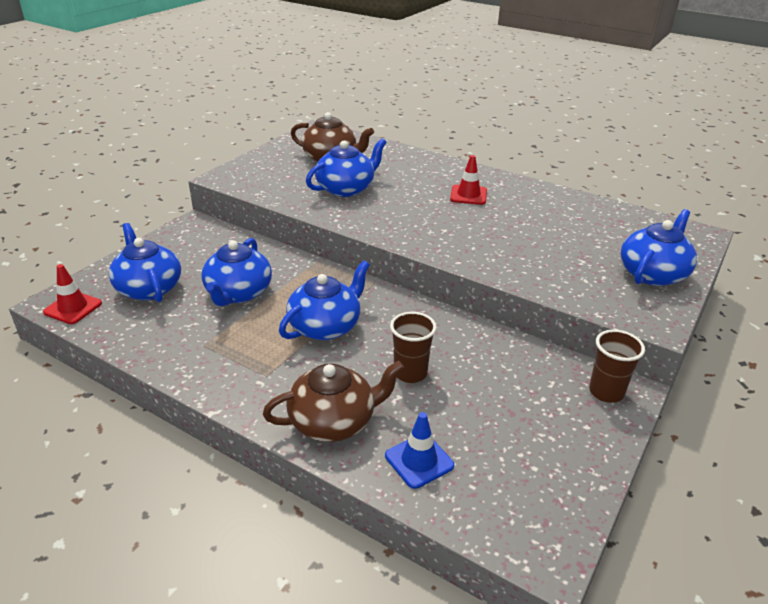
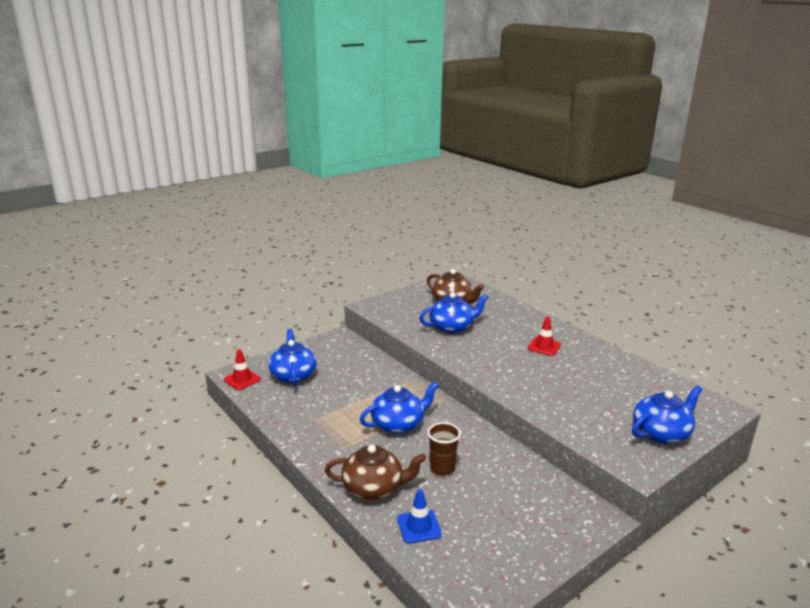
camera: 20 degrees right, 10 degrees down
(238, 293) = (349, 390): blue teapot -> none
(606, 392) = (584, 515): brown cup -> none

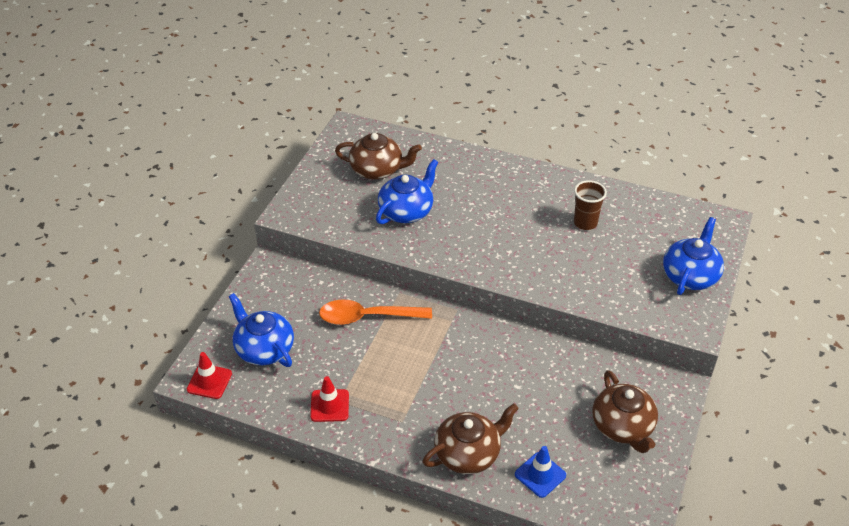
camera: 30 degrees left, 20 degrees up
(378, 382) = (367, 317): none -> orange spoon
(398, 424) = (431, 364): blue teapot -> none
(442, 468) = (513, 399): brown cup -> brown cup (585, 223)
(522, 524) = (622, 426): none -> brown teapot
(544, 347) = (520, 202): red traffic cone -> red traffic cone (329, 405)

